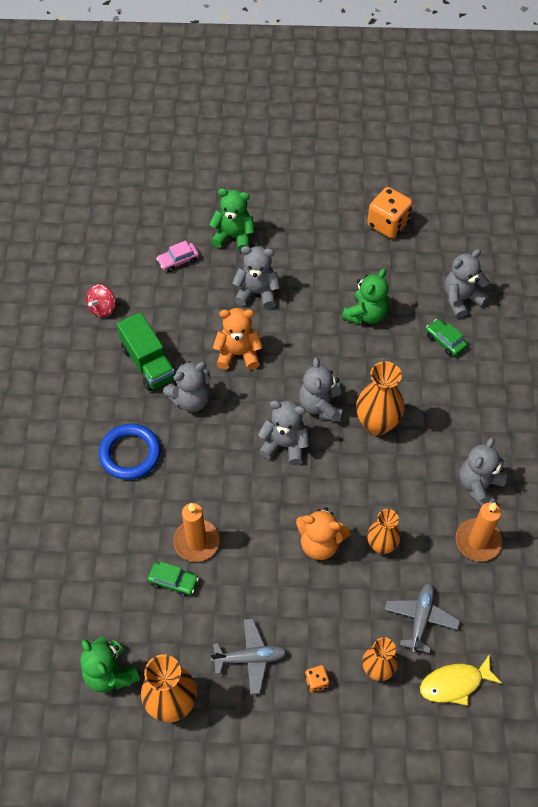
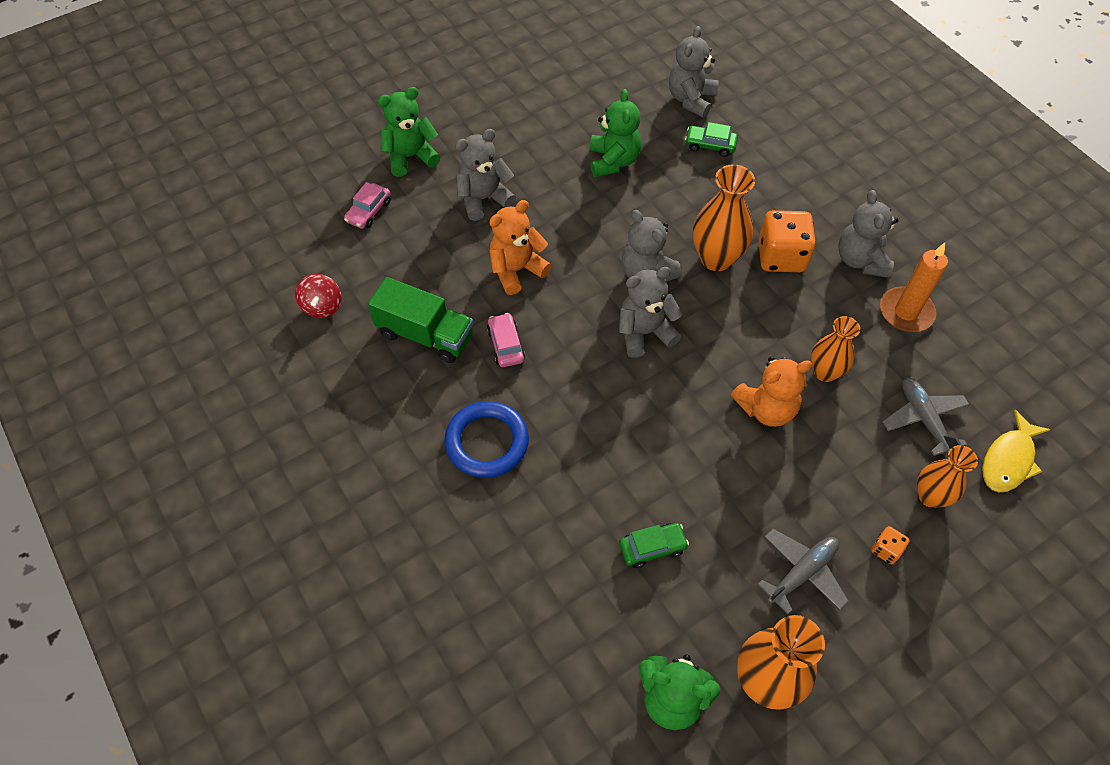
camera: 35 degrees left, 0 degrees up
(191, 399) = (506, 345): grey teddy bear -> pink car
(196, 542) = (640, 489): orange candle -> none
(388, 224) = (560, 66): orange dice -> orange dice (781, 257)

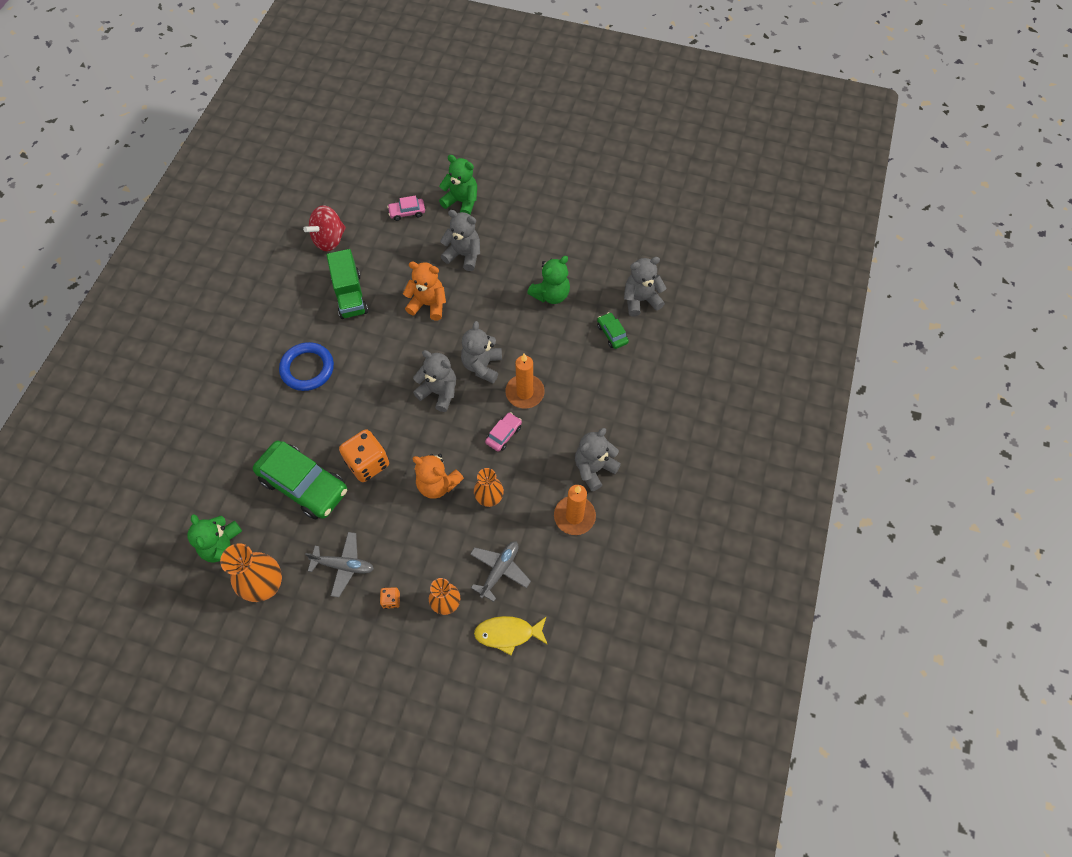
camera: 50 degrees right, 5 degrees up
(322, 306) = (329, 239): red spinning top -> red spinning top, size x1.50
(506, 345) = (374, 334): pink car -> pink car (503, 434)
(652, 547) = (304, 485): green car -> green car, size x2.21
(716, 258) = (525, 393): orange vase -> orange candle
(781, 257) = (557, 425): orange dice -> orange dice (367, 463)

